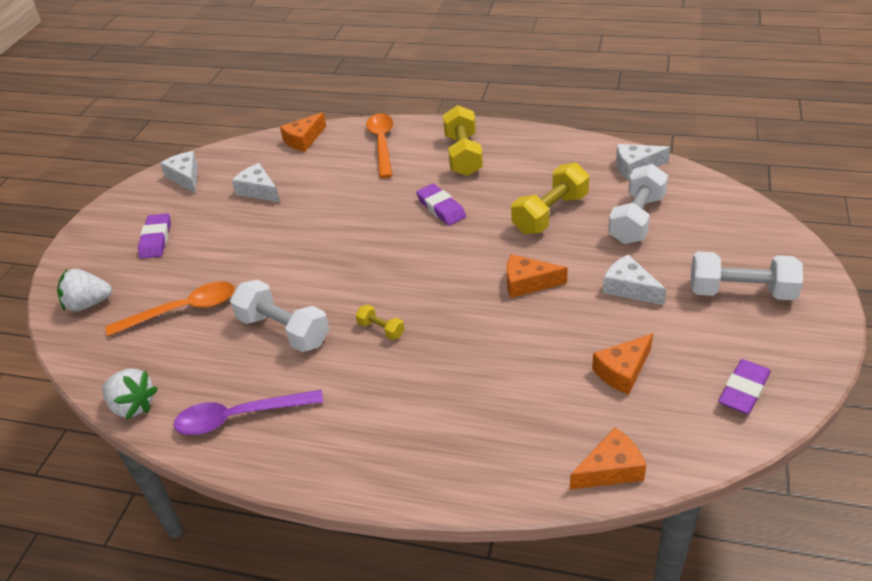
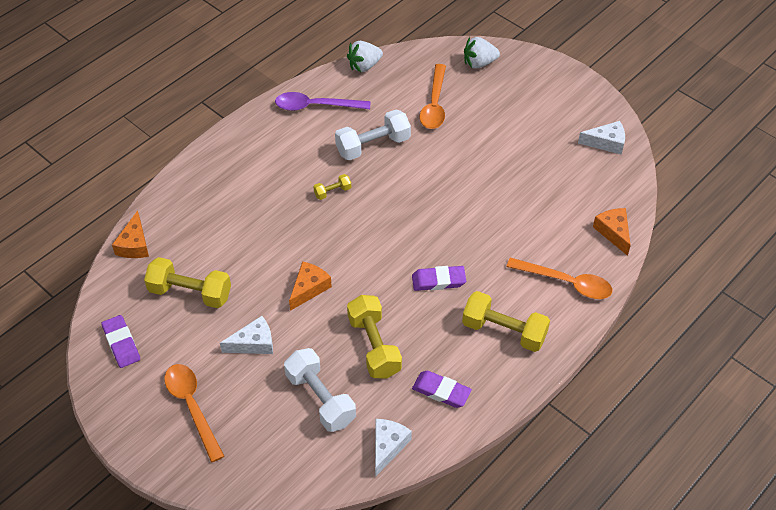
camera: 115 degrees right, 10 degrees up
(88, 304) = (479, 63): white strawberry -> white strawberry turned 120 degrees counterclockwise
(156, 239) = (529, 108): purple eraser -> purple eraser (441, 391)
(239, 417) = (315, 106): purple spoon -> purple spoon turned 105 degrees counterclockwise
(258, 191) = (552, 180): white cheese -> none
(623, 371) = (190, 292): orange cheese -> yellow dumbbell
(741, 292) = (192, 407): white dumbbell -> orange spoon

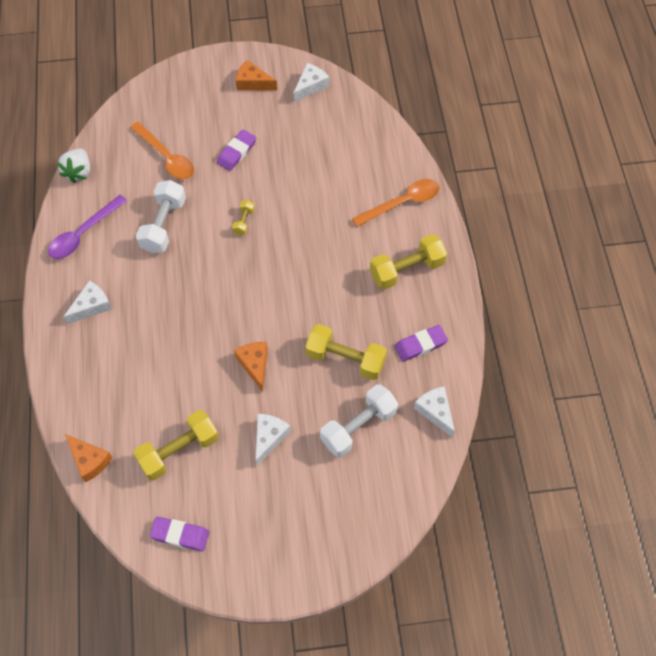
camera: 50 degrees left, 10 degrees up
(192, 407) = (287, 521): orange spoon -> none
(260, 154) = (91, 306): none -> white cheese
(320, 399) = (358, 427): white dumbbell -> white dumbbell turned 45 degrees counterclockwise
(332, 192) = (180, 284): yellow dumbbell -> yellow dumbbell (244, 221)
(438, 281) = (328, 276): purple eraser -> purple eraser (236, 152)
(479, 63) = (158, 100): white strawberry -> none
(613, 232) = (388, 144): orange cheese -> orange cheese (253, 83)

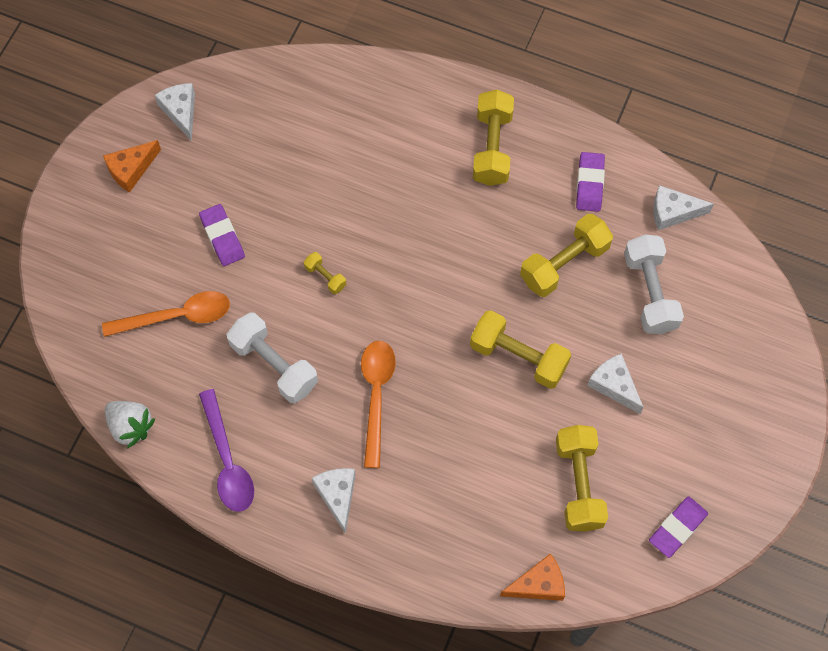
camera: 60 degrees left, 5 degrees up
(254, 365) = (518, 357): orange cheese -> yellow dumbbell
(402, 203) = (405, 106): orange spoon -> orange spoon (376, 396)

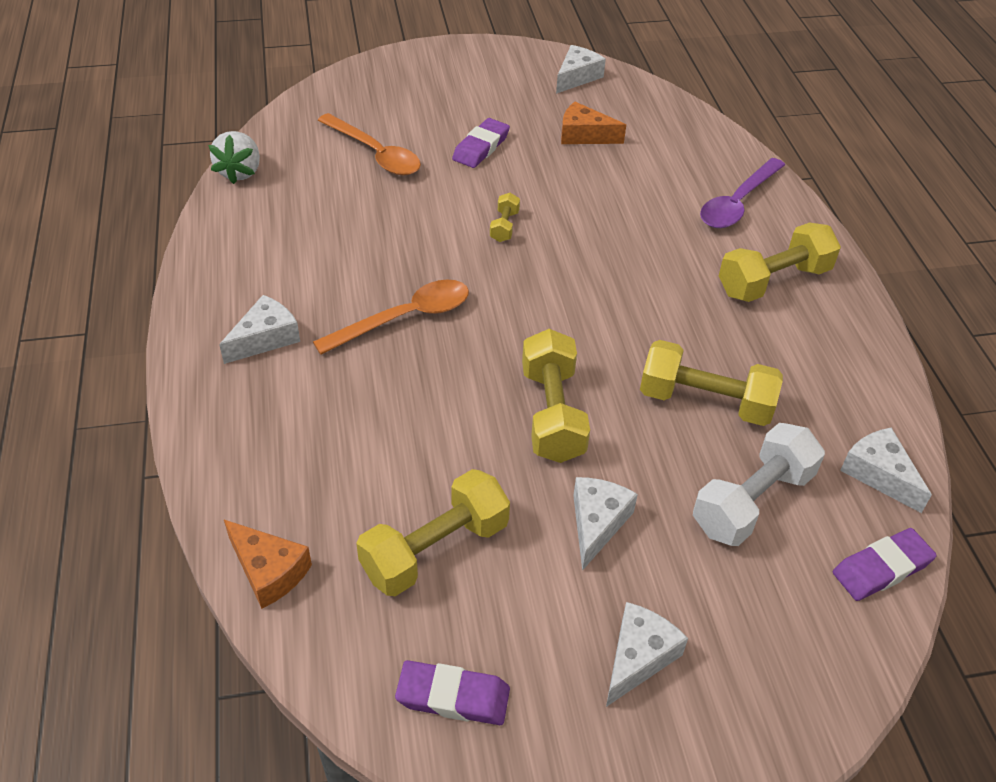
camera: 55 degrees right, 20 degrees down
(131, 169) = (493, 74): orange cheese -> orange cheese (584, 135)
(227, 461) = (249, 245): purple spoon -> purple spoon (737, 203)
(274, 365) = (378, 232): white dumbbell -> none
(589, 184) = (824, 379): purple eraser -> purple eraser (881, 568)
(709, 421) = (638, 657): none -> white cheese

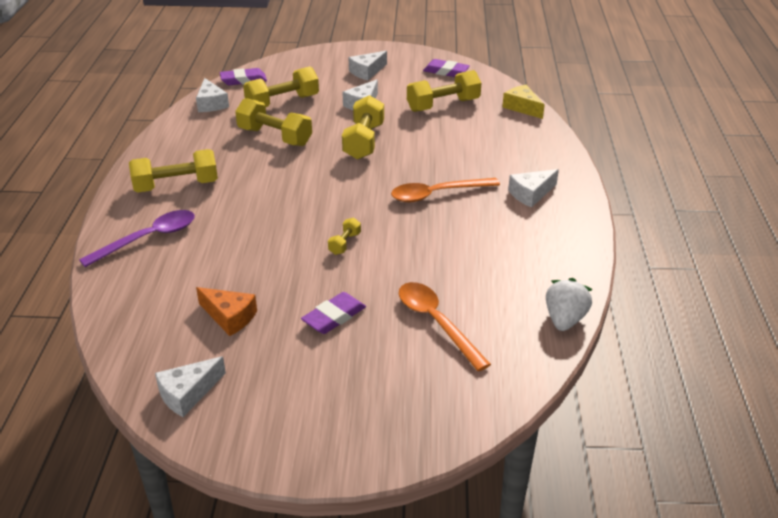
camera: 165 degrees left, 10 degrees down
(269, 571) = (522, 107): orange cheese -> yellow cheese
(752, 501) = (282, 102): white dumbbell -> yellow dumbbell

